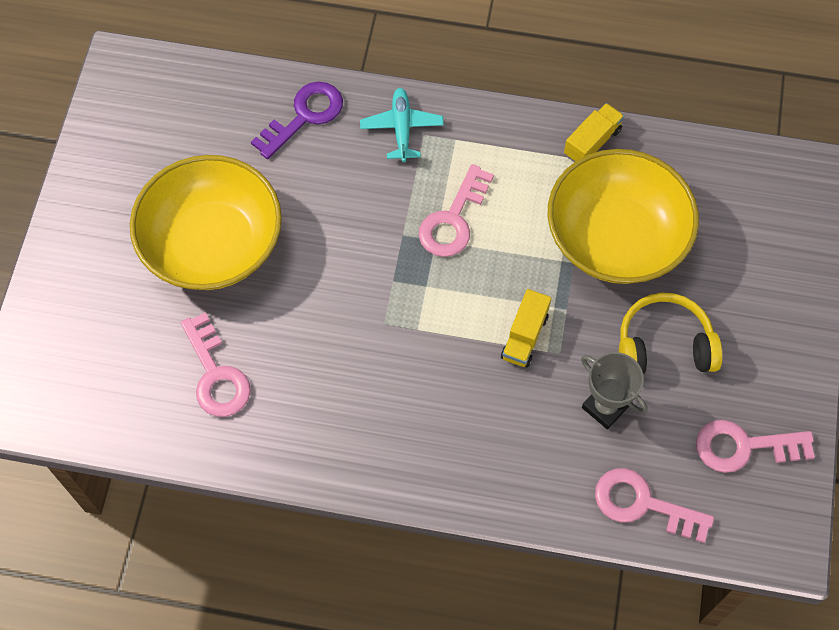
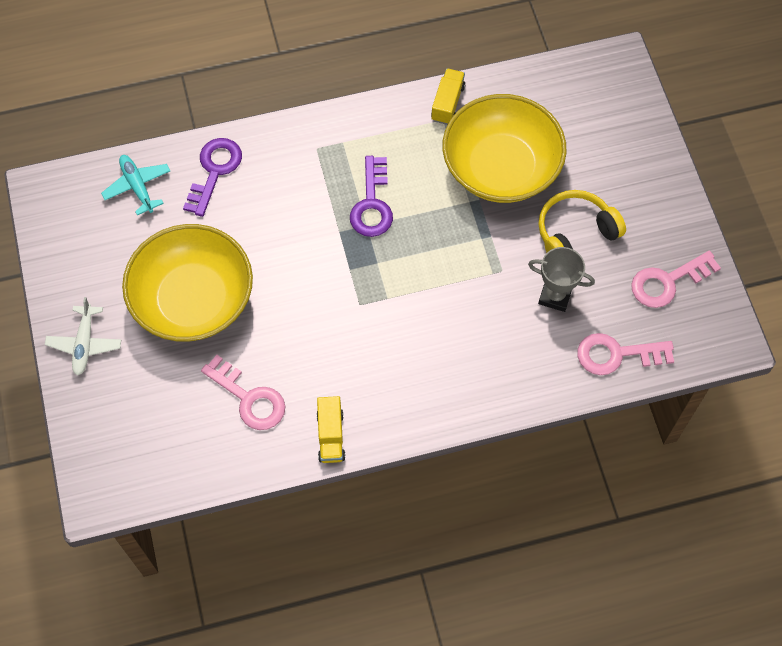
camera: 25 degrees left, 0 degrees up
(80, 243) = (84, 344): none -> white plane
(402, 128) = (296, 150): turquoise plane -> turquoise plane (138, 186)
(453, 219) = (372, 204): pink key -> purple key
(524, 336) = (470, 269): yellow truck -> yellow truck (331, 436)

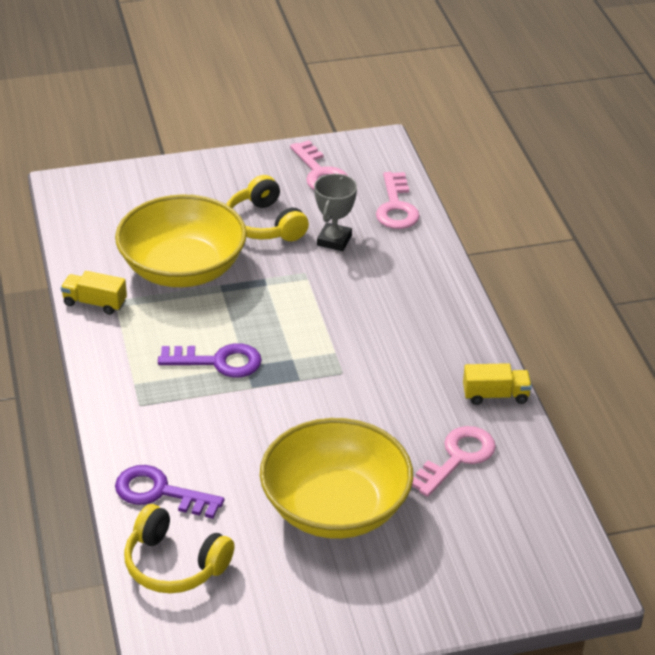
camera: 90 degrees left, 25 degrees down
(84, 344) = (394, 606): white plane -> none
(138, 186) = (174, 564): turquoise plane -> yellow headphones

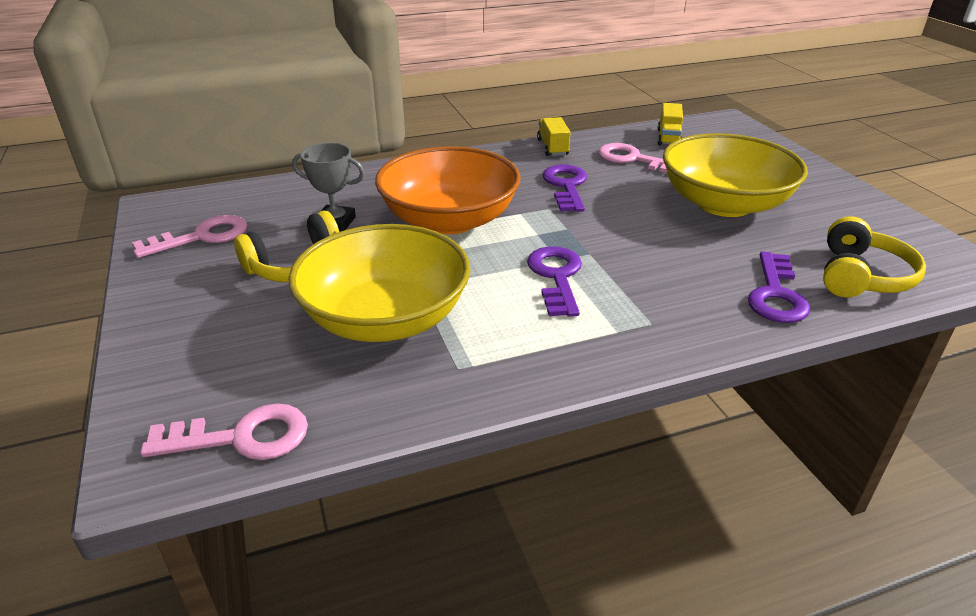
camera: 95 degrees left, 5 degrees down
(95, 303) = (466, 387): yellow truck -> yellow truck (668, 138)
(328, 306) = (449, 220): none -> orange bowl
(391, 392) = (566, 186): none -> purple key
(396, 207) = (281, 193): pink key -> pink key (240, 437)

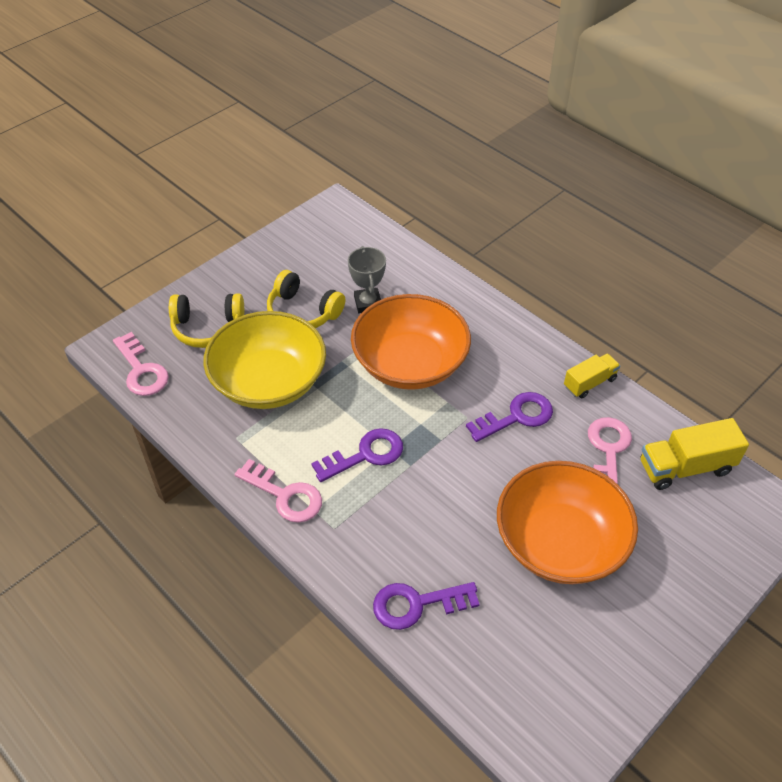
camera: 65 degrees right, 15 degrees up
(201, 237) = (310, 249): pink key -> pink key (284, 495)
(668, 138) = (685, 467): yellow truck -> yellow truck, size x1.57
(724, 204) = (560, 542): yellow bowl -> orange bowl
(861, 276) = (483, 668): yellow headphones -> yellow headphones (207, 328)

